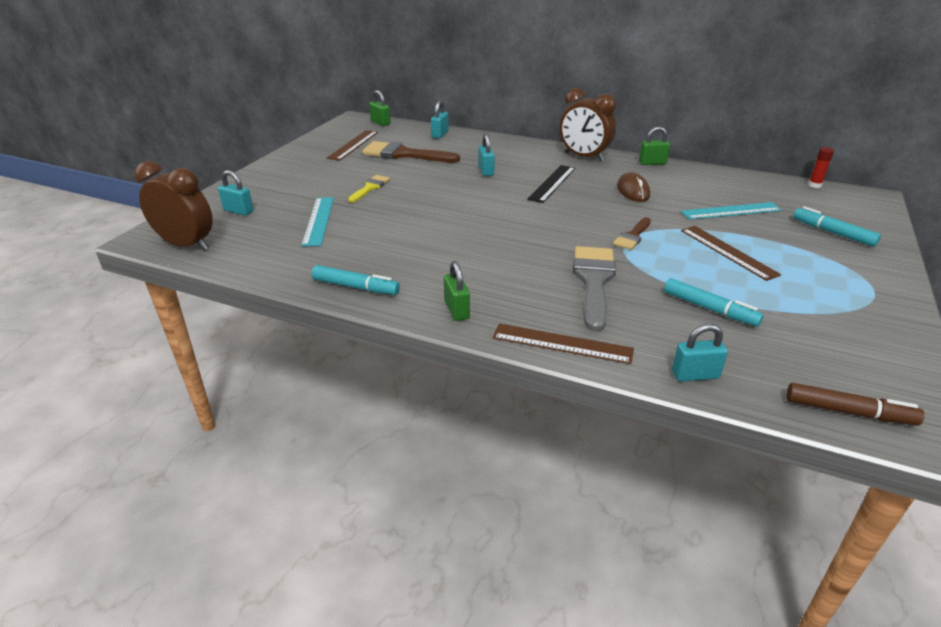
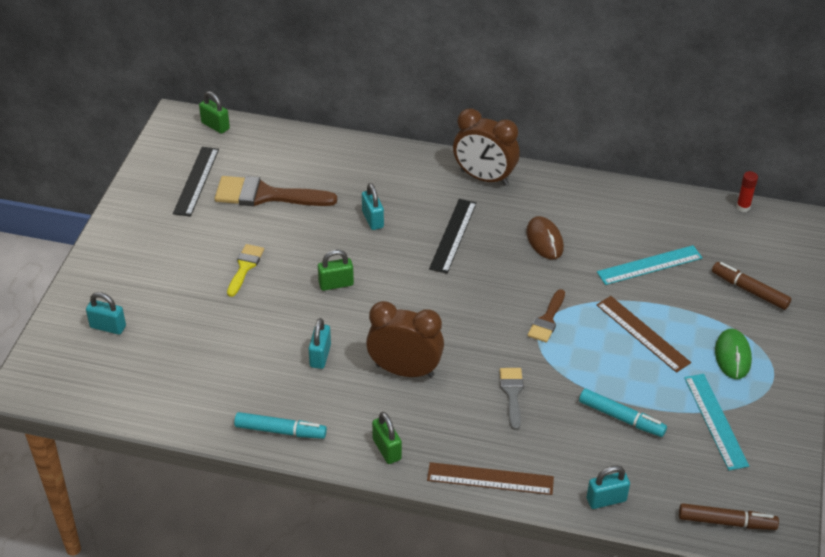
camera: 10 degrees left, 10 degrees up
(186, 245) = (77, 390): brown clock -> brown clock (405, 370)
(318, 220) = (206, 333): turquoise ruler -> turquoise ruler (715, 421)
(353, 145) = (196, 181): brown ruler -> black ruler
(440, 134) = (300, 146): turquoise padlock -> turquoise padlock (320, 356)
(593, 281) = (512, 394): grey brush -> grey brush, size x0.56
(652, 163) = (565, 182): green padlock -> green padlock (336, 284)
(825, 274) = (732, 356): none -> green mouse
(832, 233) = (749, 290): turquoise marker -> brown marker

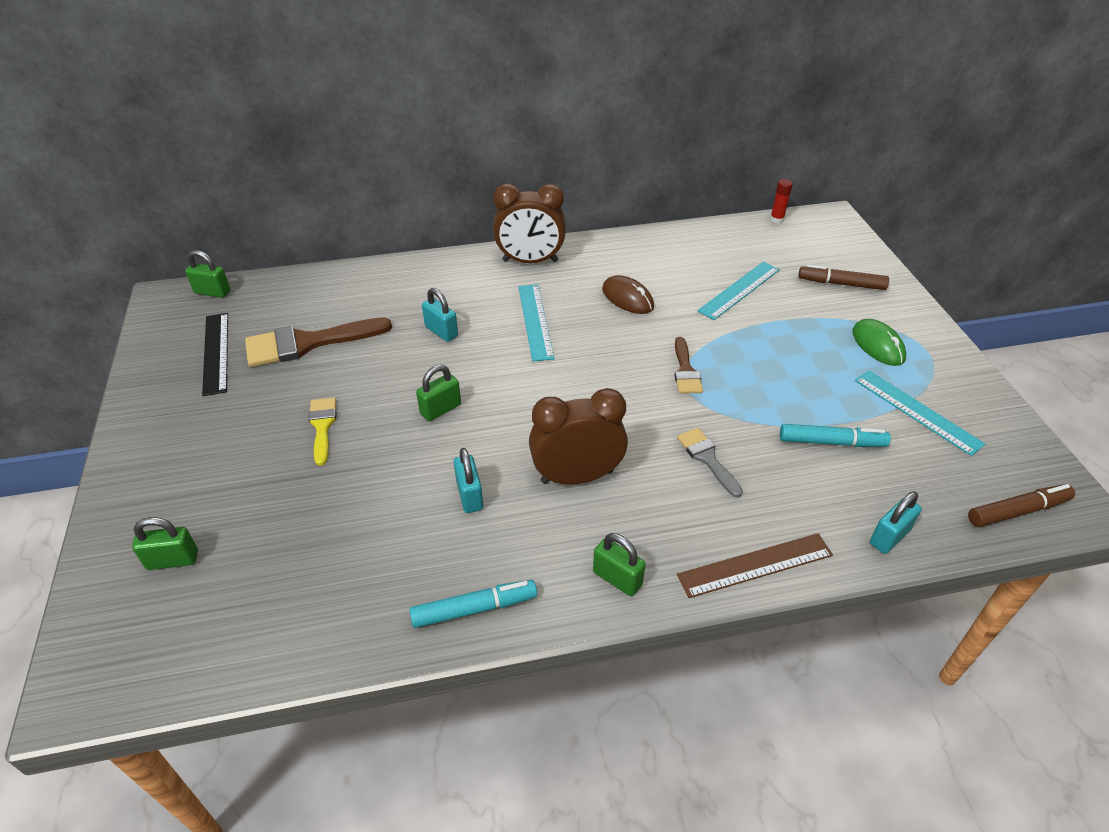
camera: 25 degrees left, 0 degrees up
(108, 327) = (173, 560): turquoise padlock -> green padlock
(453, 235) = (535, 321): black ruler -> turquoise ruler
(642, 333) = (783, 352): brown ruler -> none

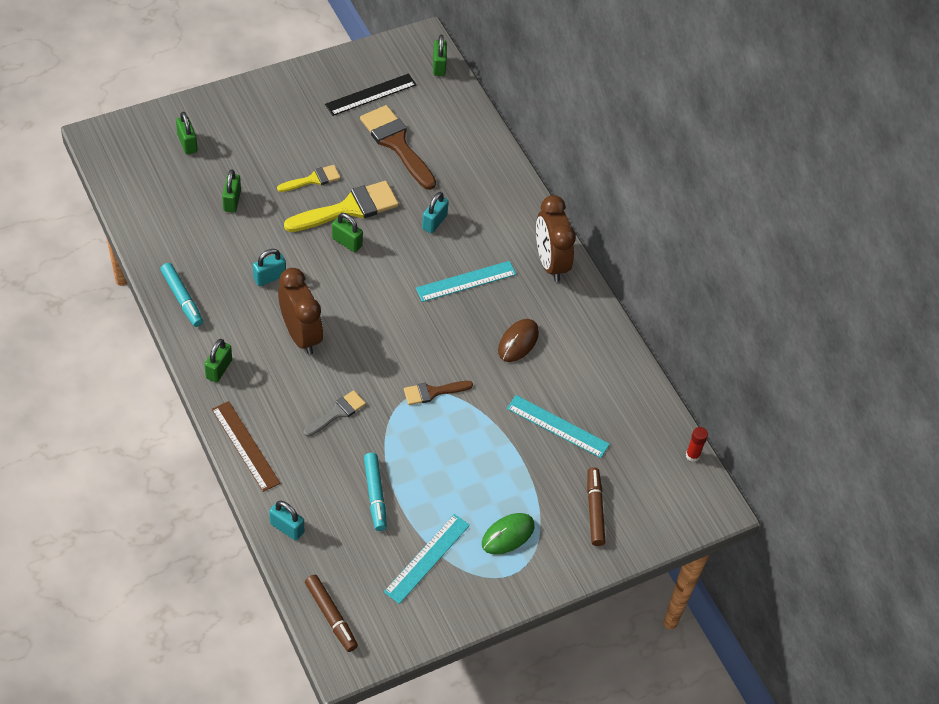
camera: 70 degrees right, 10 degrees up
(315, 519) = (232, 201): none -> green padlock
(387, 399) = (349, 208): none -> yellow brush

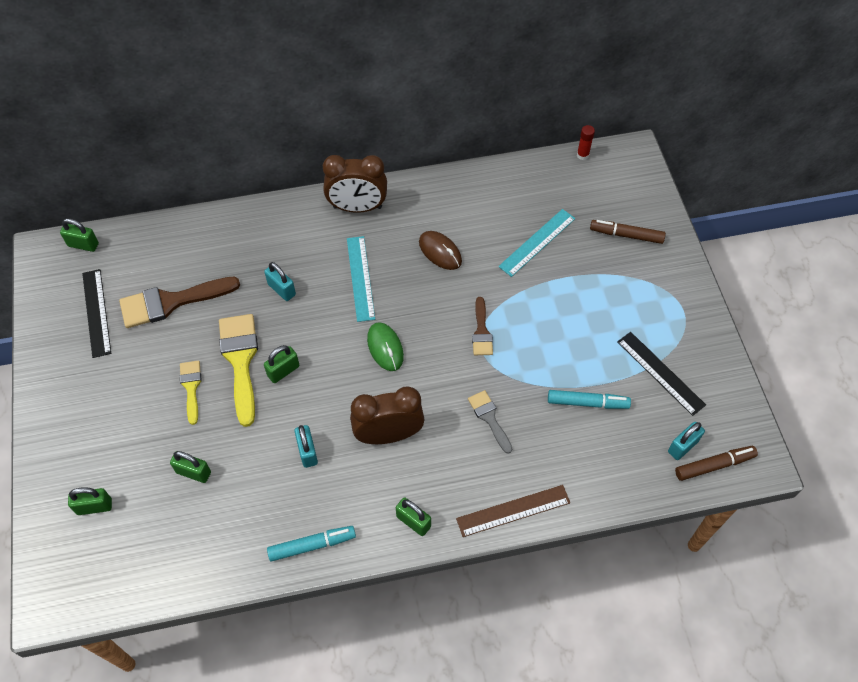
camera: 70 degrees left, 5 degrees up
(287, 528) = (614, 487): turquoise padlock -> turquoise padlock (682, 446)
(427, 558) = (660, 373): turquoise ruler -> black ruler
(508, 535) = (643, 304): green mouse -> green mouse (385, 348)

